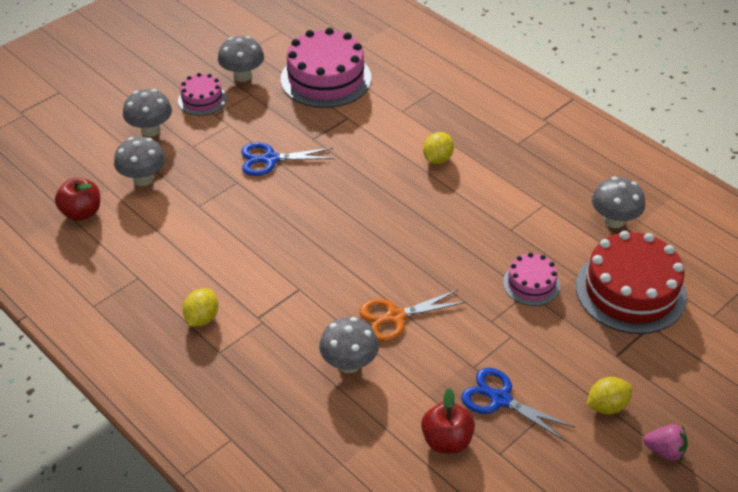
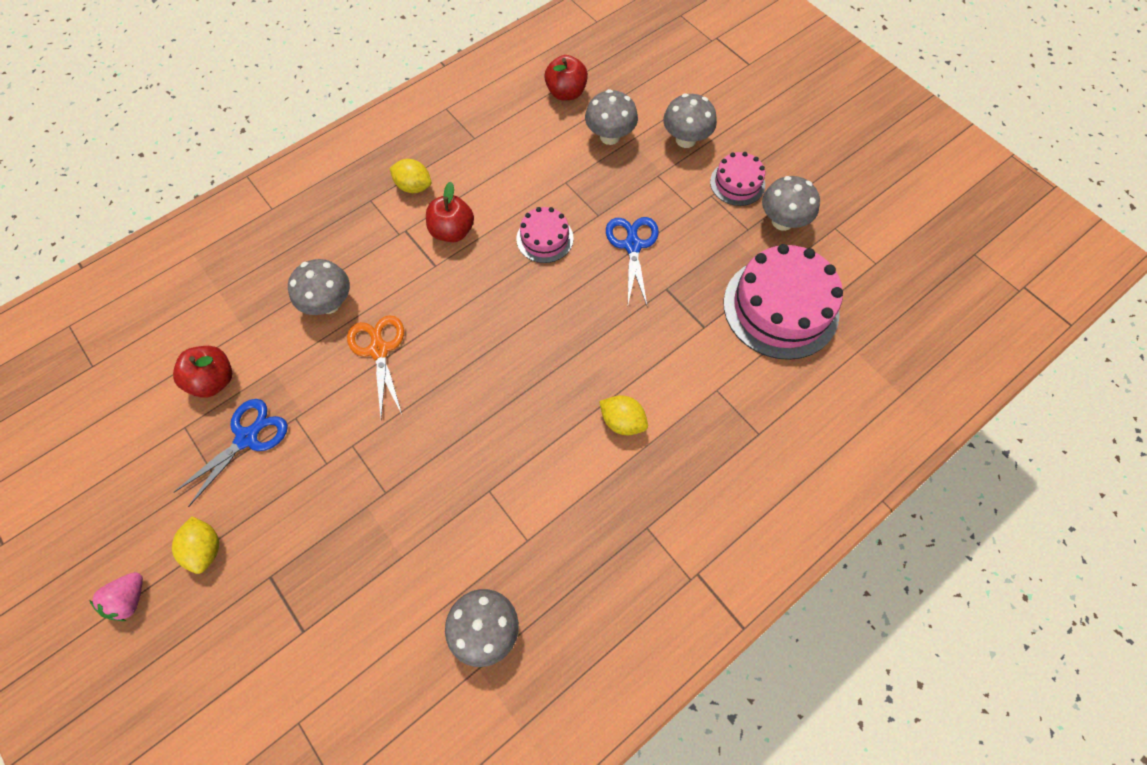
camera: 95 degrees right, 20 degrees up
(258, 281) = (452, 231): none -> red apple
(531, 284) = (397, 499): pink cake -> pink cake (544, 238)
(630, 291) = (361, 620): red cake -> none

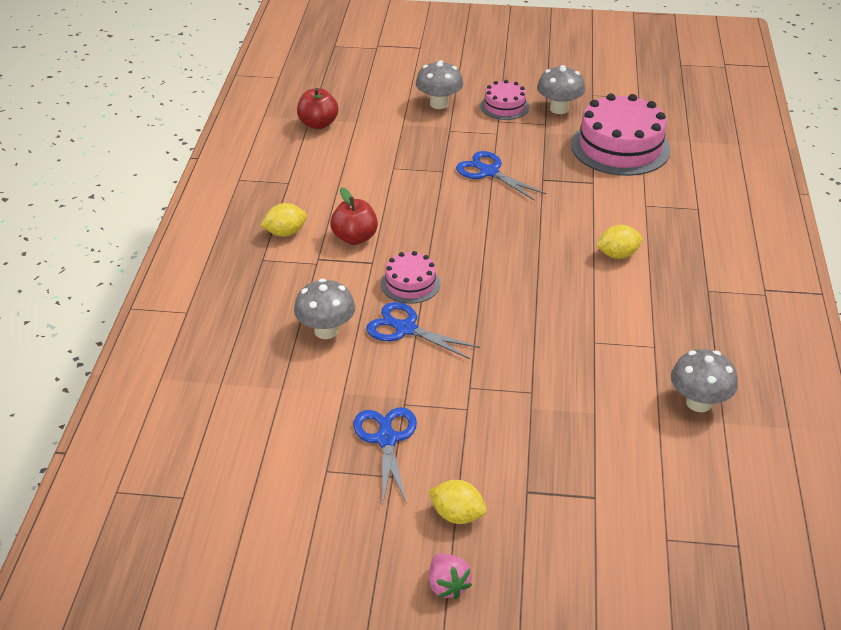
camera: 45 degrees left, 25 degrees down
(214, 380) = (306, 430): red apple -> none
(379, 350) = (405, 329): orange scissors -> blue scissors
(544, 238) = (426, 203): pink cake -> pink cake (410, 284)
(610, 136) = (386, 129): grey mushroom -> none

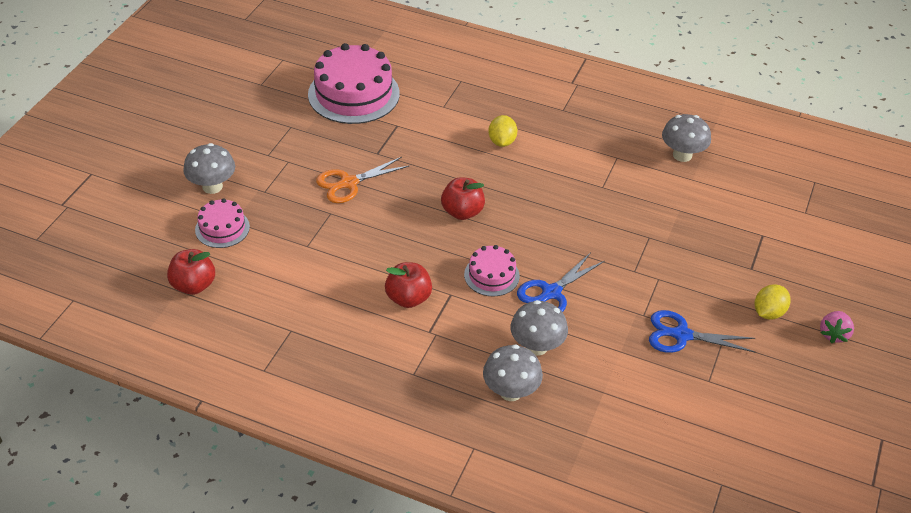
camera: 75 degrees left, 5 degrees up
(285, 233) = (377, 348): yellow lemon -> none
(447, 585) = (833, 334): pink strawberry -> pink strawberry turned 120 degrees clockwise
(489, 172) = (349, 183): blue scissors -> orange scissors
(491, 248) = (462, 212): none -> red apple
(504, 106) = (245, 144): pink cake -> pink cake (222, 228)
(559, 109) = (271, 111): grey mushroom -> grey mushroom (510, 391)

